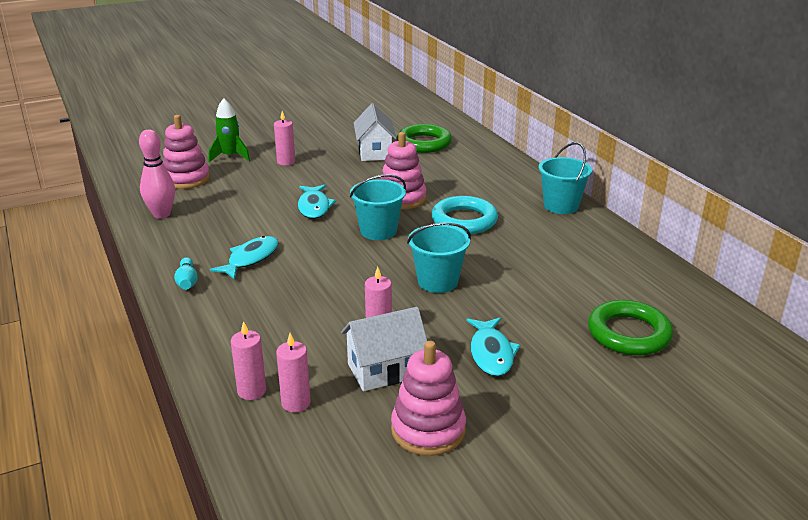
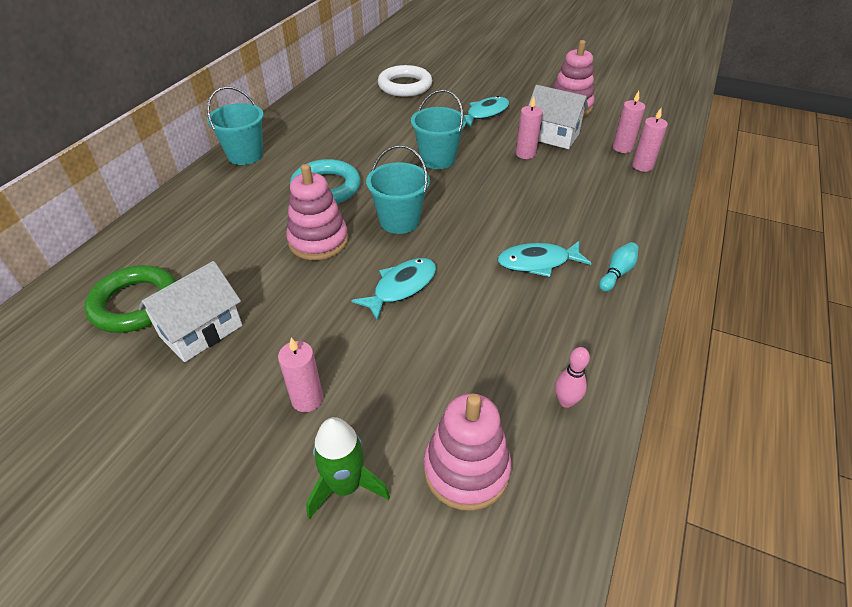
camera: 130 degrees left, 15 degrees up
(161, 214) = (566, 401): pink bowling pin -> pink bowling pin, size x0.58
(628, 333) = (405, 86): green ring -> white ring

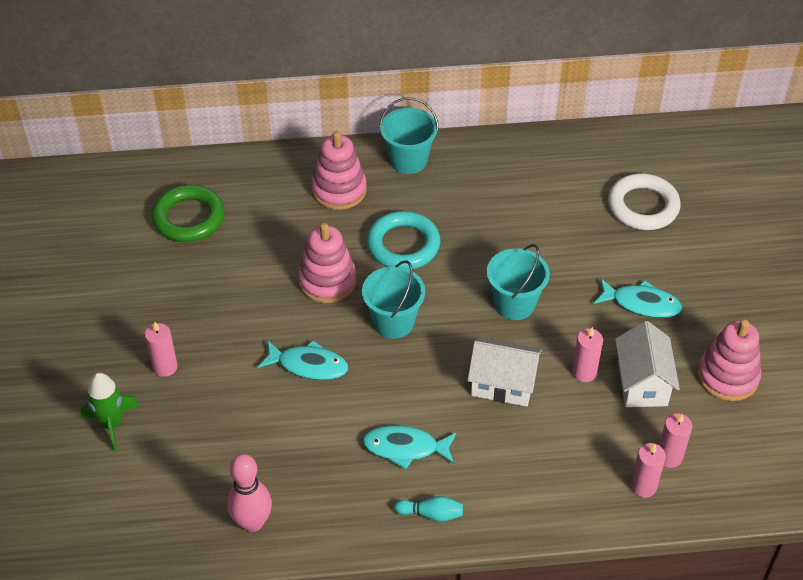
camera: 60 degrees right, 5 degrees up
(201, 331) = (187, 271): white house -> white house (503, 384)
(466, 470) = (159, 484): pink stacking toy -> pink stacking toy (339, 190)
(537, 262) = (405, 448): turquoise fish -> turquoise fish turned 45 degrees counterclockwise
(566, 401) = (252, 522): pink bowling pin -> pink bowling pin, size x1.72

